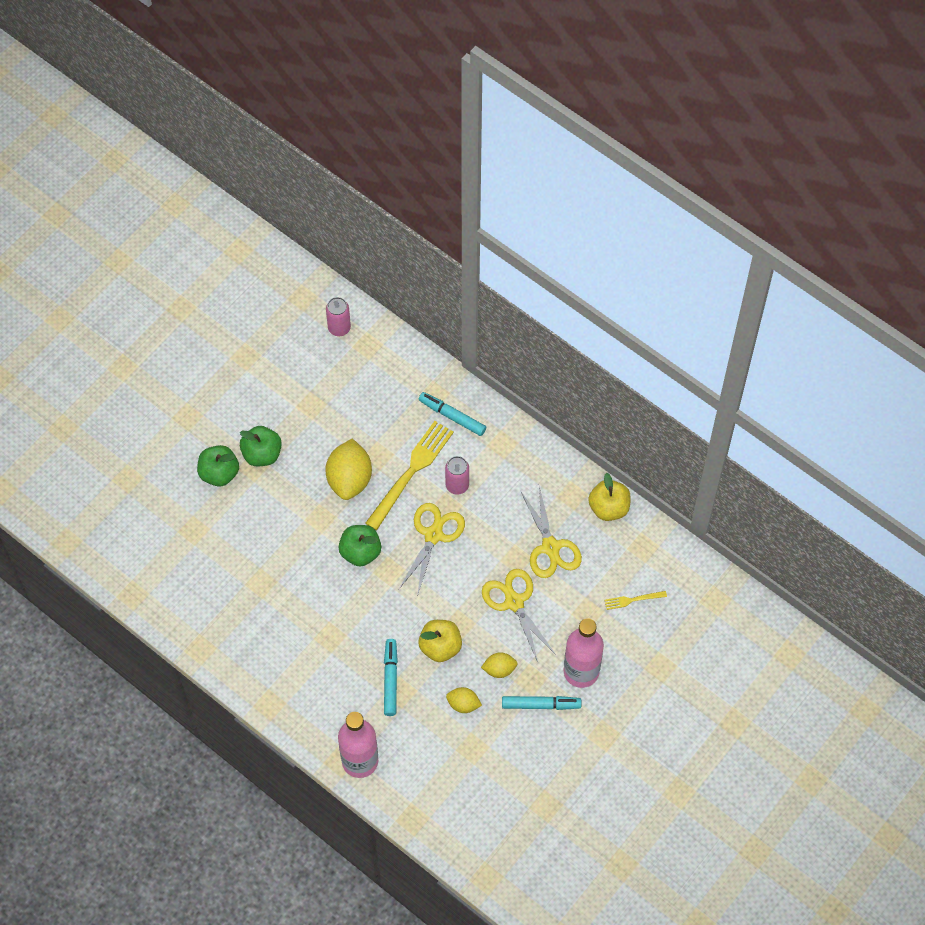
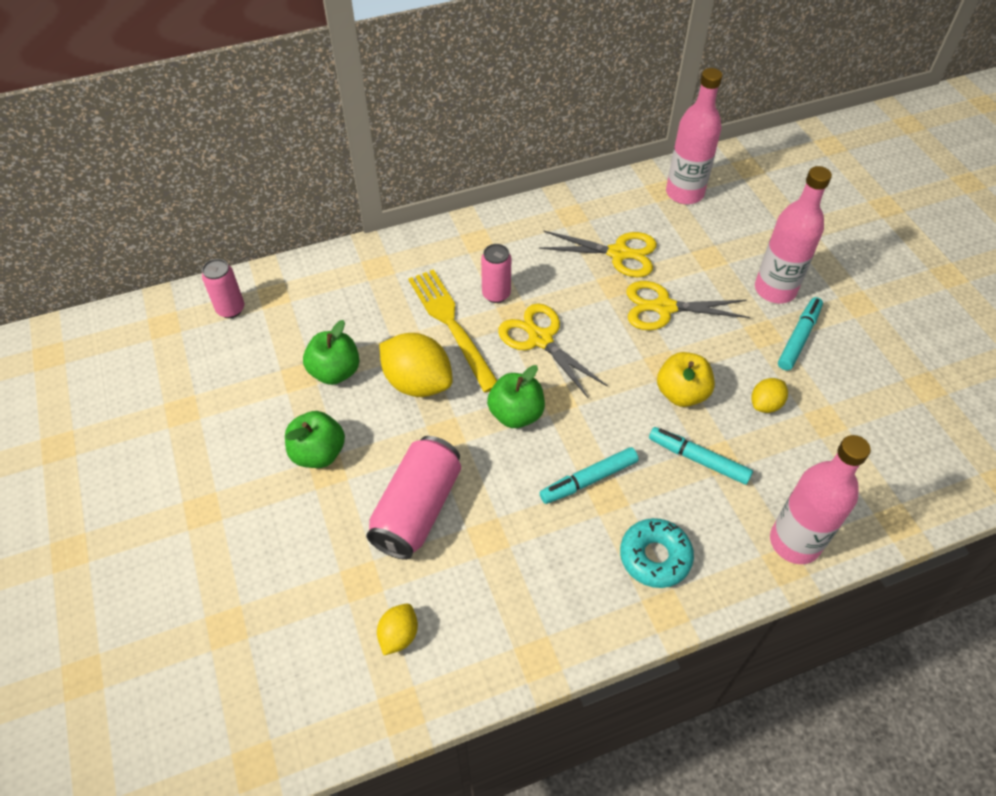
camera: 60 degrees left, 10 degrees down
(219, 473) = (306, 511): green apple -> green apple (335, 372)
(257, 533) = (417, 509): none -> pink can
(302, 683) = (655, 557): none -> turquoise donut
(452, 416) = (414, 264): turquoise marker -> turquoise marker (588, 480)
(499, 669) = (737, 354): yellow lemon -> yellow lemon (399, 635)
(609, 508) = (604, 195): yellow apple -> none
(632, 600) = (715, 220): yellow fork -> none
(650, 565) = (684, 193): none -> pink bottle

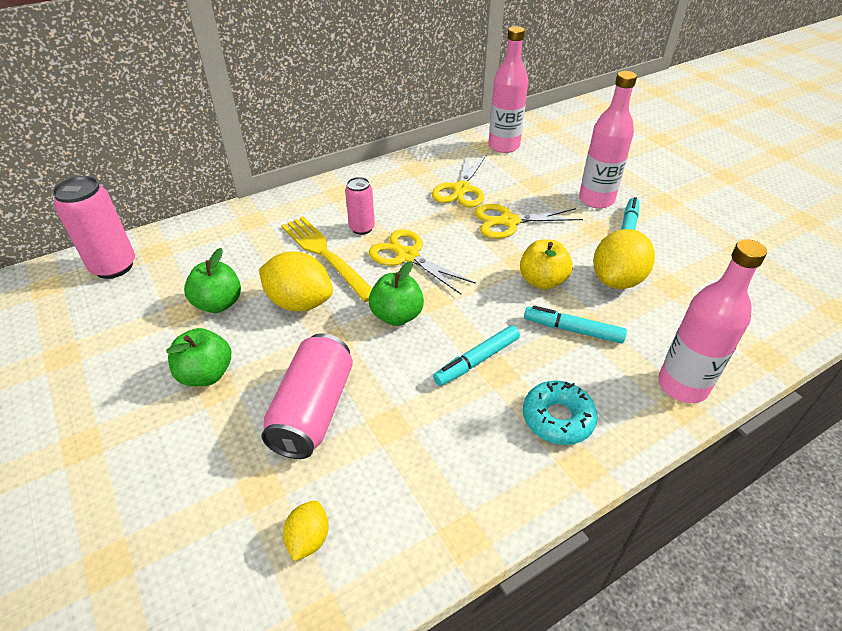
camera: 10 degrees left, 10 degrees down
(231, 309) = (114, 267): pink can -> pink can, size x1.64
(619, 253) = (461, 189): yellow scissors -> yellow scissors turned 105 degrees clockwise
(765, 404) = (617, 280): yellow lemon -> yellow lemon, size x1.89

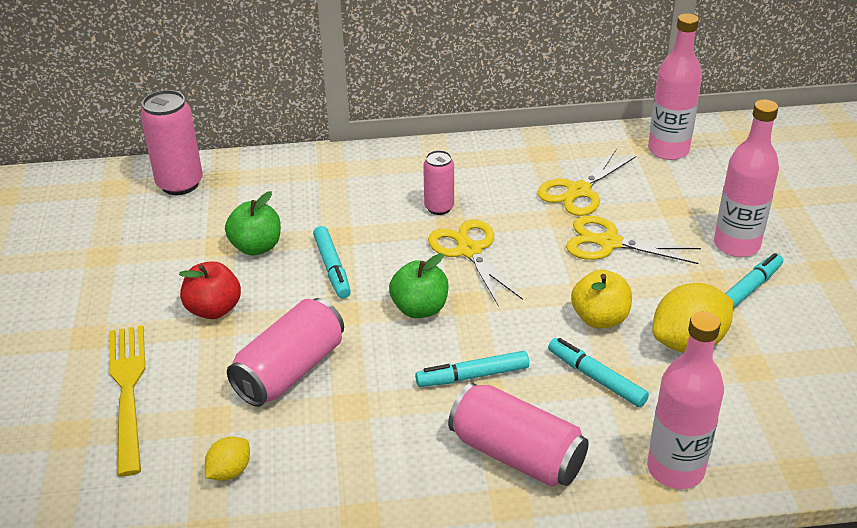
camera: 25 degrees right, 5 degrees down
(206, 374) = (214, 309): green apple -> red apple
(299, 302) = (332, 268): yellow lemon -> turquoise marker
(324, 254) = (384, 225): yellow fork -> yellow fork (128, 390)
(557, 418) = (516, 454): turquoise donut -> pink can

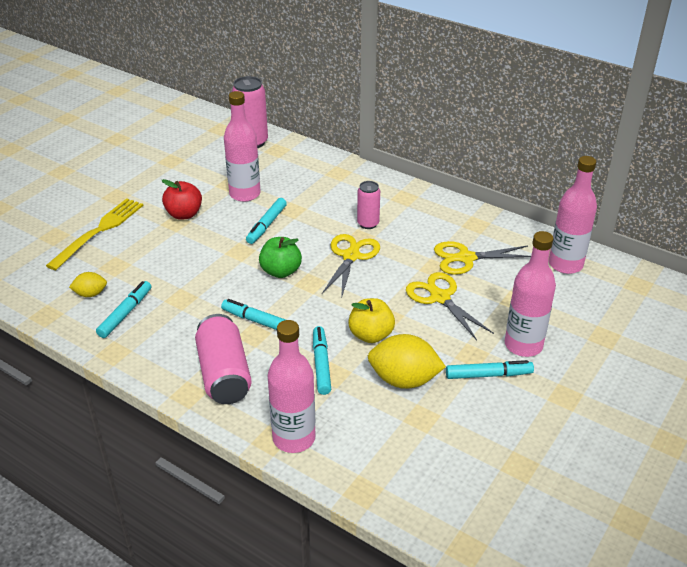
camera: 40 degrees right, 0 degrees up
(256, 247) = (245, 194): green apple -> pink bottle
(290, 370) = (177, 264): pink can -> none
(309, 465) = (125, 313): none -> turquoise marker

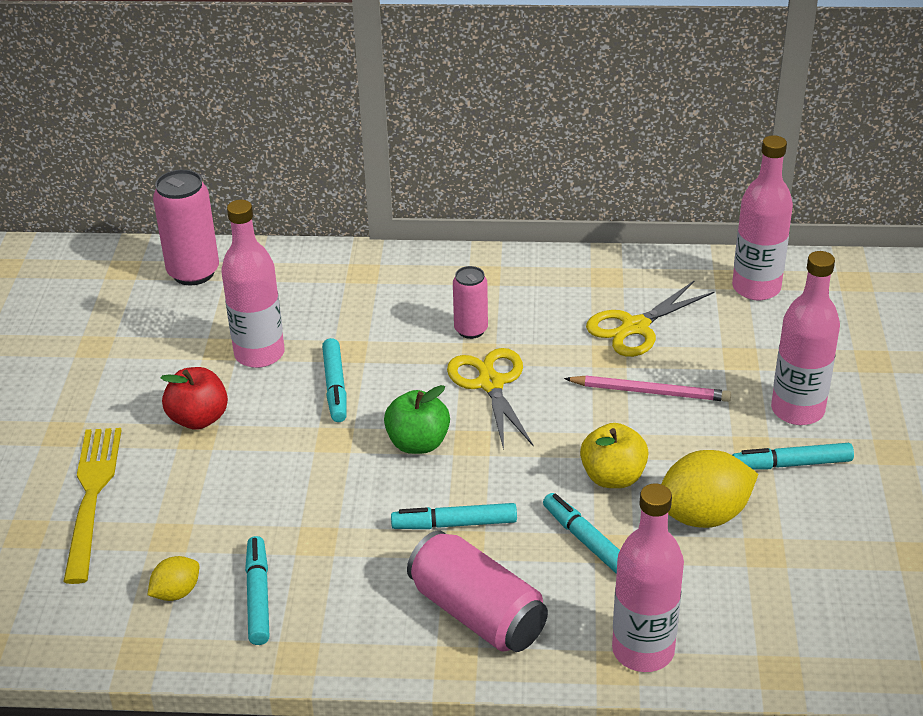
camera: 30 degrees left, 0 degrees up
(440, 297) = (650, 392): yellow scissors -> pink pencil
(488, 375) = (791, 464): turquoise marker -> turquoise marker turned 150 degrees counterclockwise

